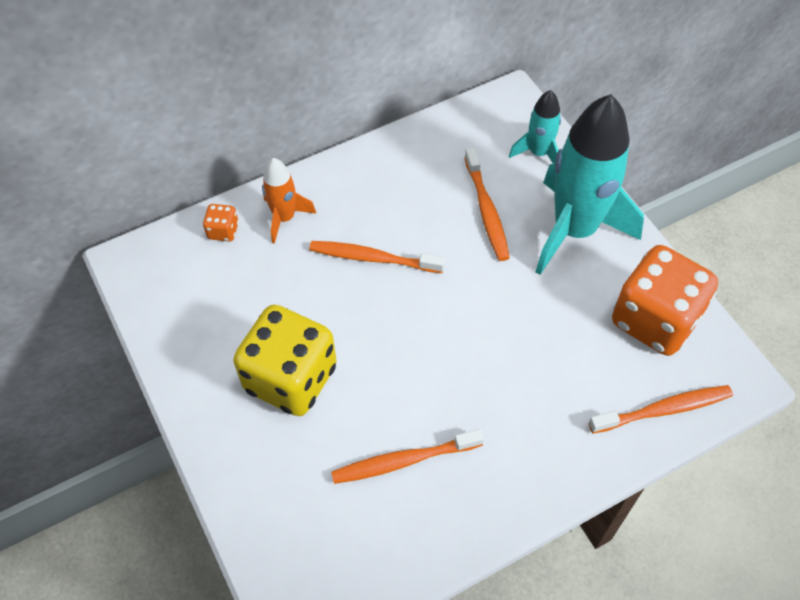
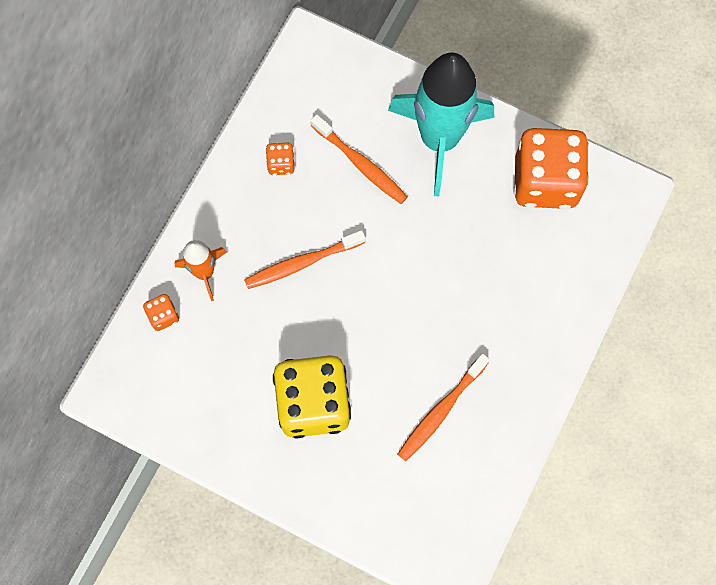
camera: 35 degrees left, 15 degrees up
(416, 173) = (281, 164): none -> orange dice
(538, 153) = (366, 84): turquoise rocket -> none
(663, 410) = (594, 251): orange toothbrush -> none

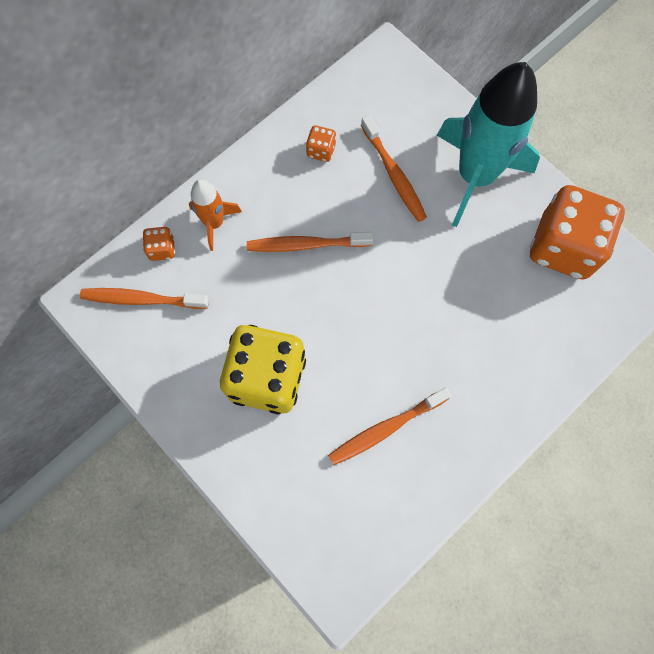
camera: 20 degrees right, 0 degrees up
(164, 372) = (142, 299): none -> orange toothbrush

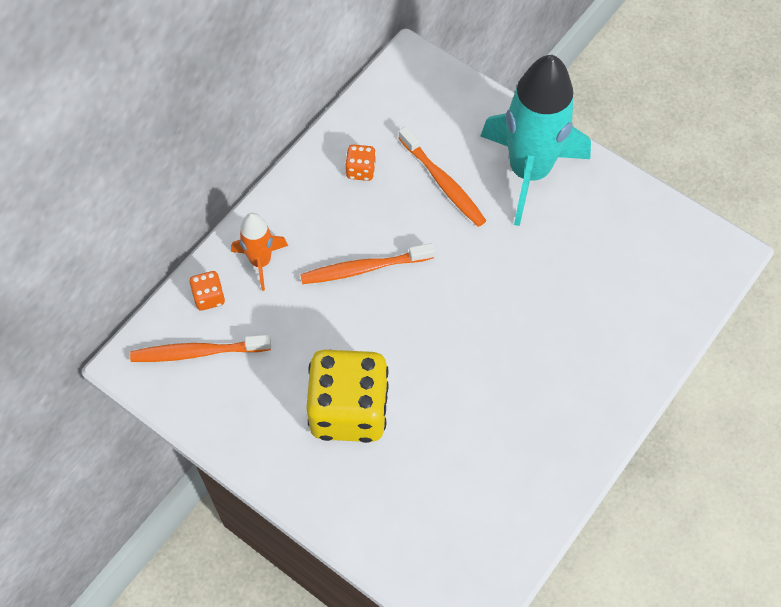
camera: 10 degrees left, 10 degrees down
(386, 428) = (485, 441): orange toothbrush -> none
(563, 247) = (634, 228): orange dice -> none

